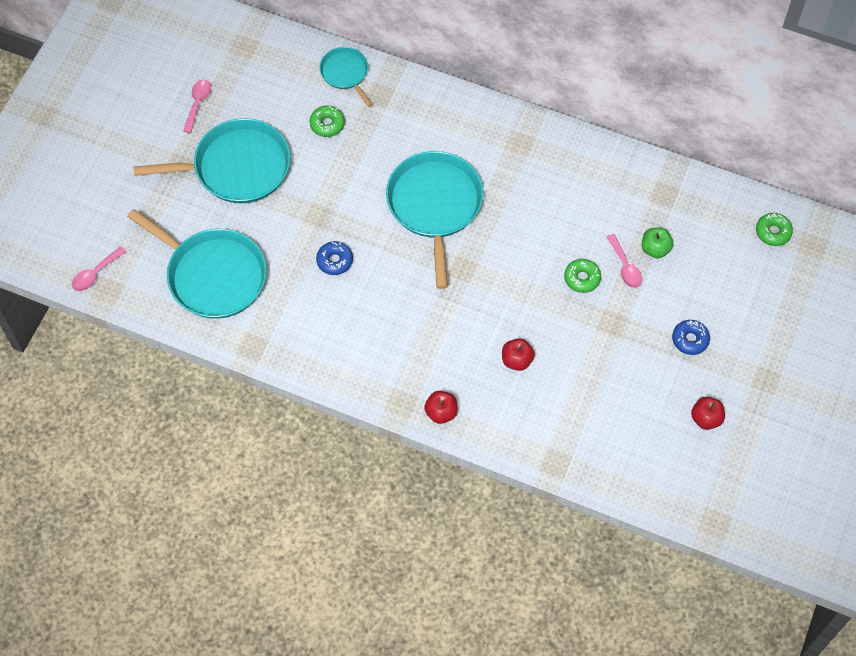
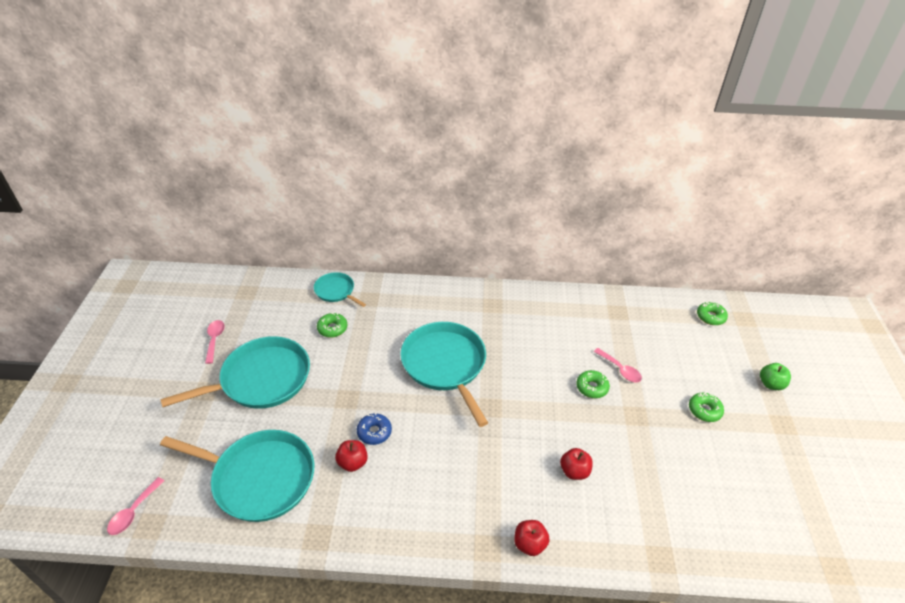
camera: 20 degrees left, 20 degrees down
(655, 249) = (635, 350): green apple -> green apple (770, 384)
(690, 339) = (704, 410): blue donut -> green donut
(706, 418) = (760, 472): red apple -> red apple (352, 462)

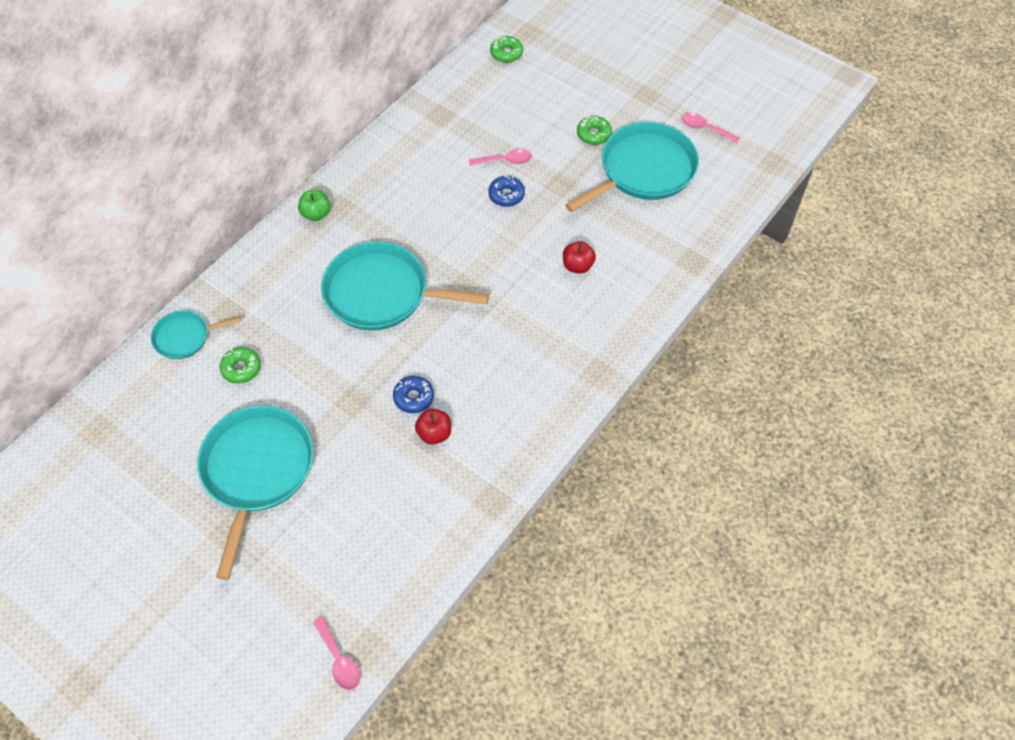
camera: 55 degrees left, 15 degrees up
(215, 340) = (152, 495): pink spoon -> pink spoon (705, 128)
(259, 478) = (388, 524): turquoise pan -> turquoise pan (643, 170)
(529, 544) = (617, 341): red apple -> none
(592, 387) = (506, 195): green donut -> blue donut
(770, 384) = (606, 71): green apple -> green apple (316, 214)

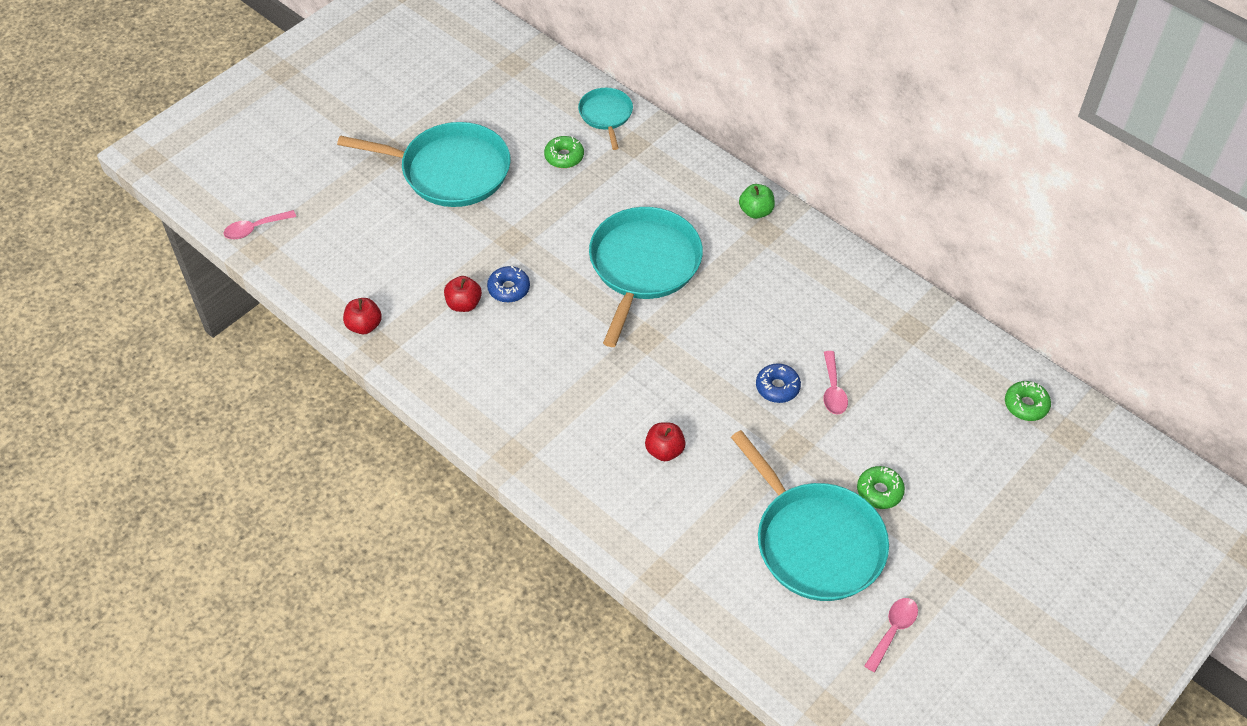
camera: 95 degrees right, 5 degrees down
(467, 519) = (364, 326): none -> red apple

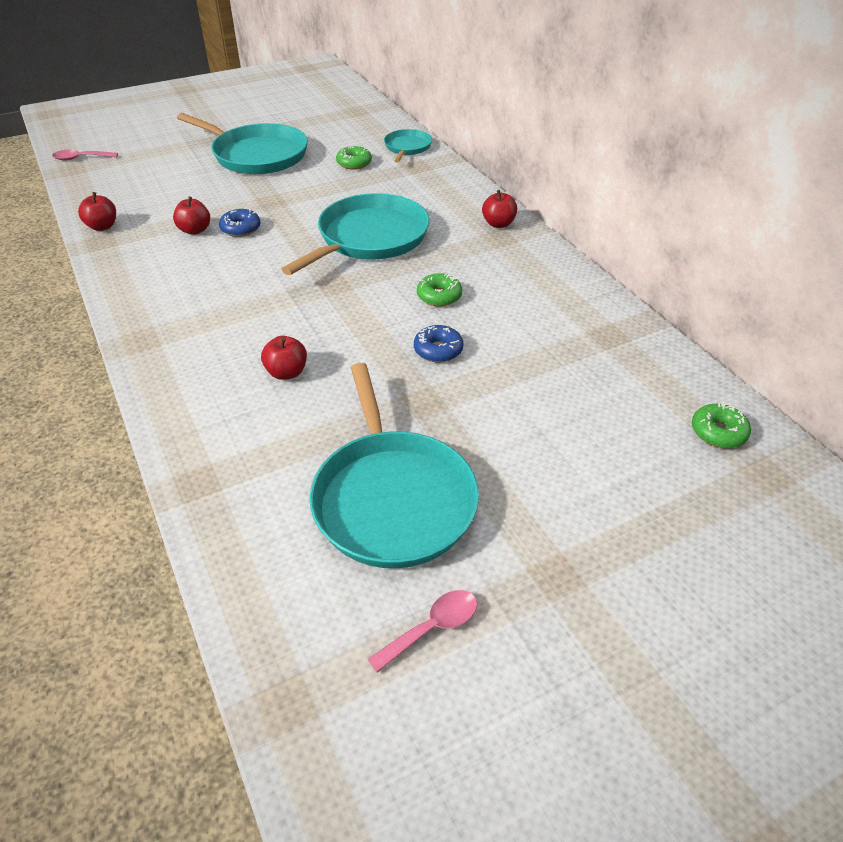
camera: 20 degrees right, 10 degrees down
(756, 211) = (498, 224): green apple -> red apple
(833, 390) = (496, 366): pink spoon -> none
(879, 491) = (498, 469): green donut -> green donut (439, 296)

